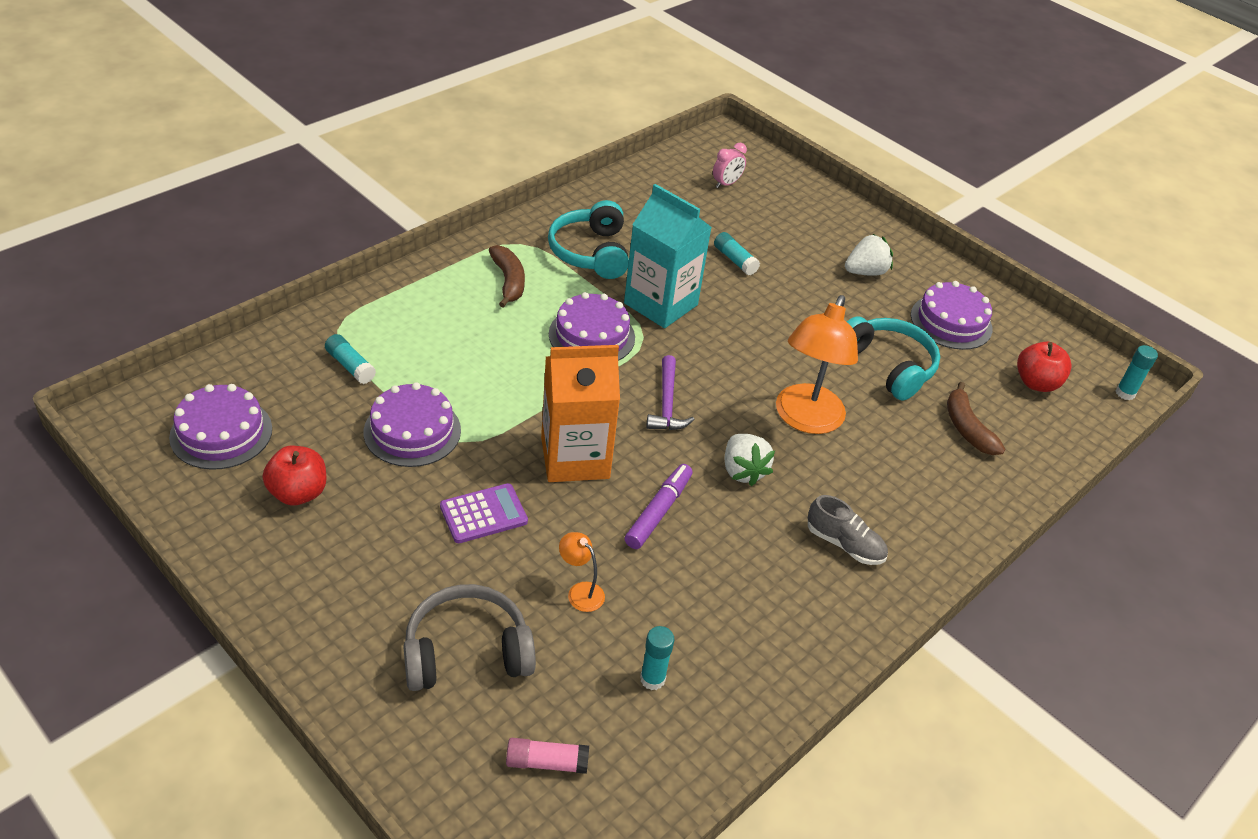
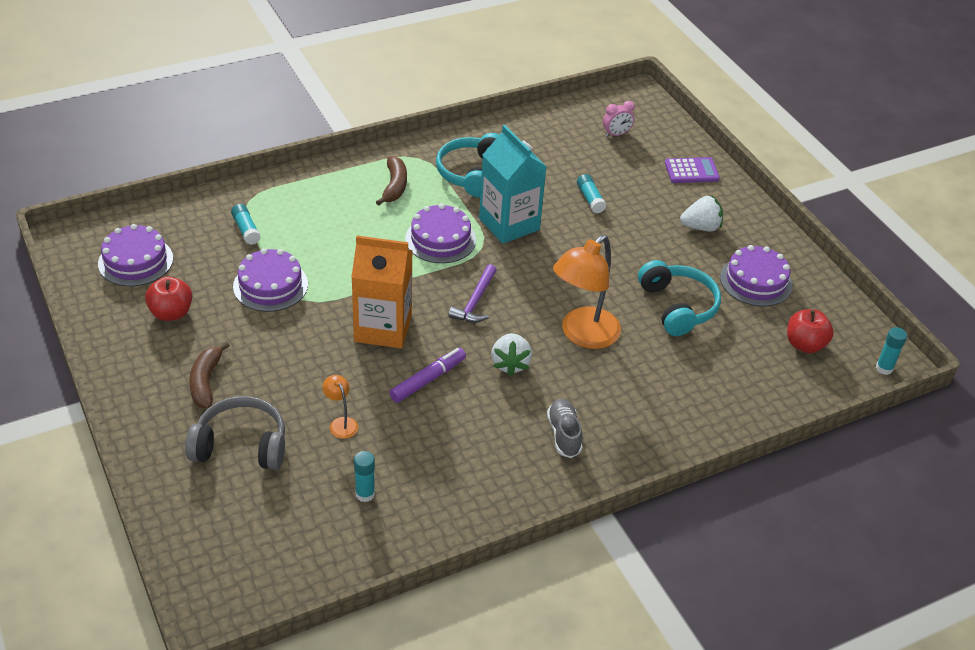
camera: 20 degrees right, 0 degrees up
(483, 514) = (296, 354): purple calculator -> purple calculator (691, 171)
(546, 762) = (263, 530): pink glue stick -> none
(844, 544) = (564, 434): grey shoe -> grey shoe turned 150 degrees counterclockwise
(967, 428) = (719, 369): brown banana -> brown banana (206, 382)

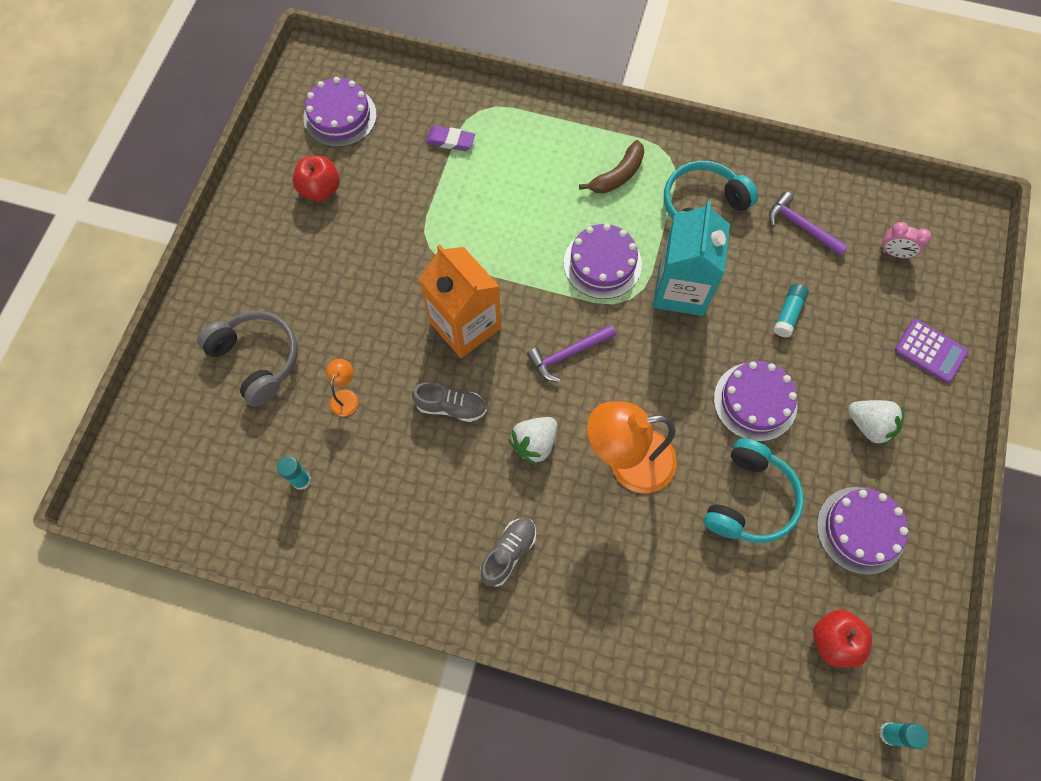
camera: 45 degrees right, 25 degrees up
(206, 382) = (286, 278): brown banana -> none
(246, 230) = (450, 141): turquoise glue stick -> purple eraser
(270, 285) = (417, 214): purple cake -> purple cake (755, 401)
(427, 380) = (451, 407): purple marker -> grey shoe
(546, 150) = (801, 226): none -> purple hammer

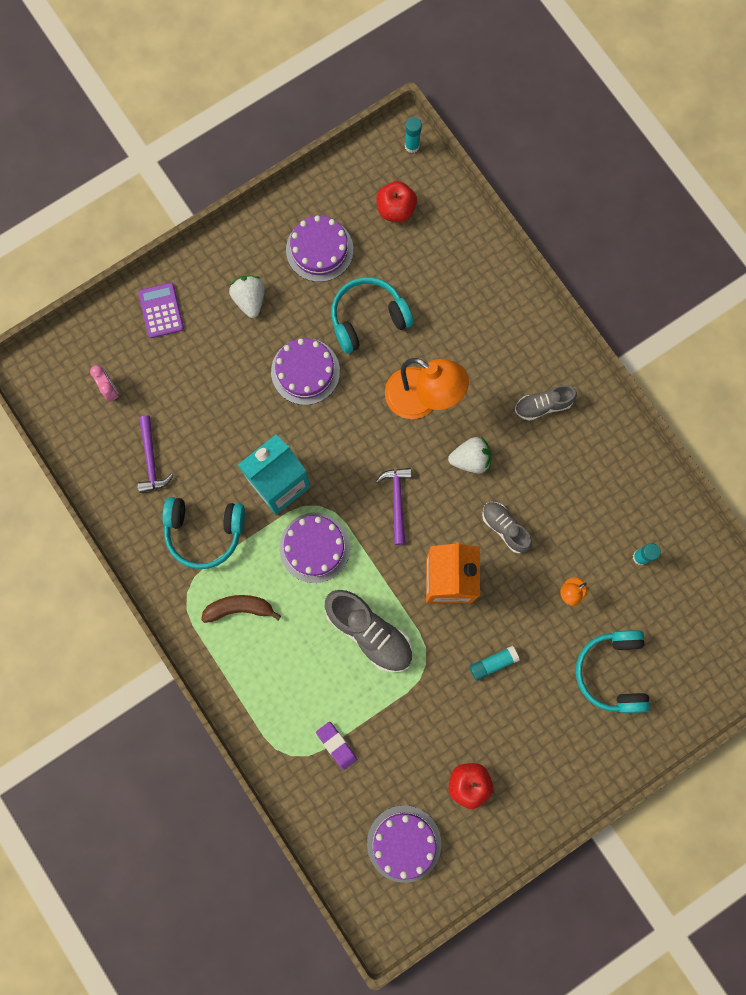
camera: 140 degrees left, 10 degrees up
(257, 359) = (612, 672): grey headphones -> turquoise headphones
(497, 235) = (369, 632): none -> grey shoe
(568, 354) = (397, 501): purple hammer -> purple hammer turned 105 degrees counterclockwise
(788, 314) = (225, 408): turquoise glue stick -> turquoise glue stick (493, 663)

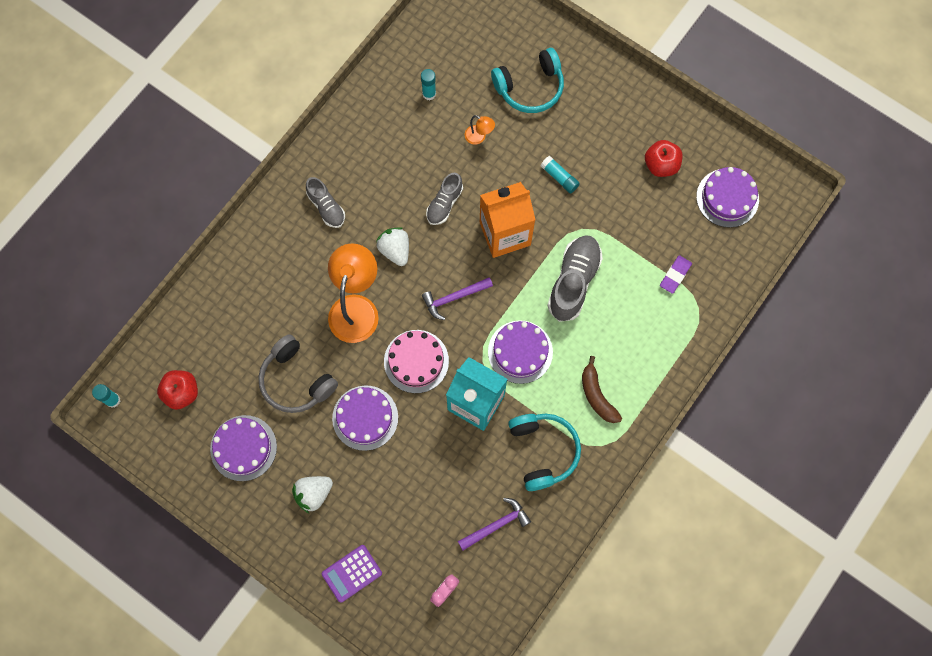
camera: 110 degrees left, 5 degrees down
(344, 440) = (416, 361): none -> pink cake
(368, 318) = (296, 380): turquoise headphones -> grey headphones

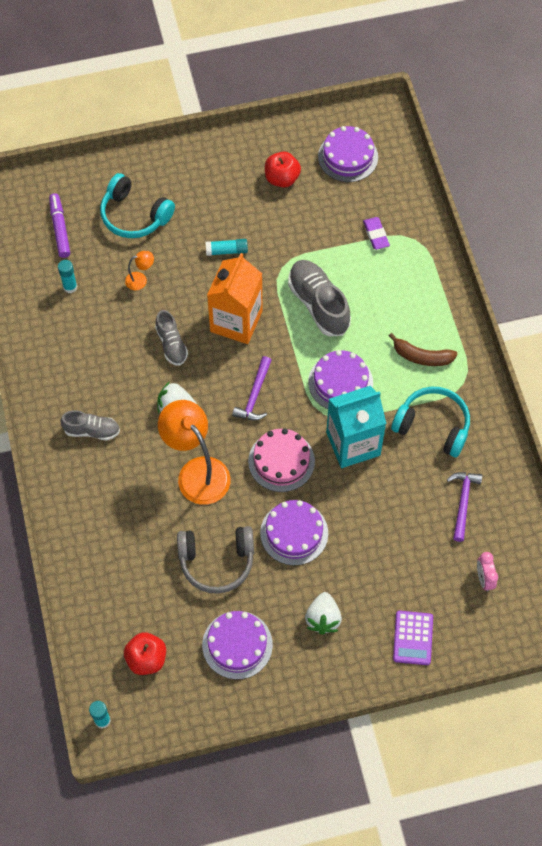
camera: 50 degrees left, 10 degrees down
(470, 46) = (60, 229): none -> purple marker
(530, 87) = (134, 215): turquoise headphones -> turquoise headphones turned 105 degrees clockwise

